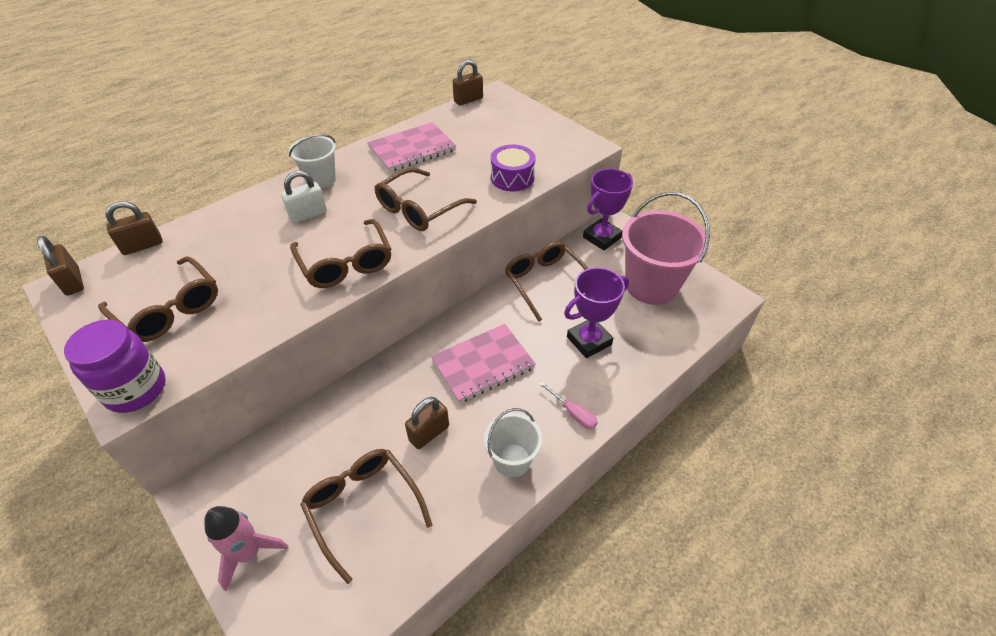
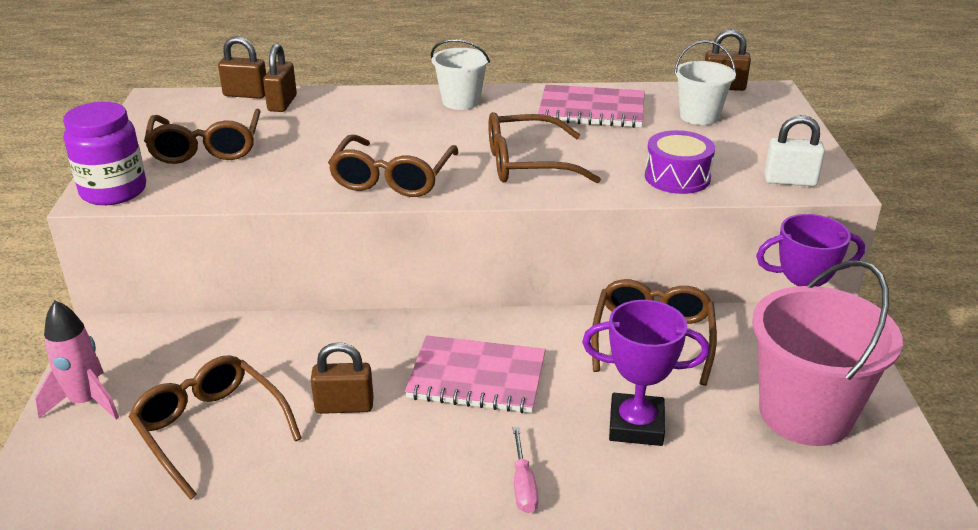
camera: 40 degrees right, 15 degrees down
(73, 282) = (167, 99): brown padlock -> brown padlock (282, 103)
(308, 214) = (410, 125): white padlock -> white padlock (790, 181)
(363, 507) = (210, 429): brown glasses -> brown glasses turned 45 degrees counterclockwise
(512, 460) = (397, 484): white bucket -> white bucket (699, 116)

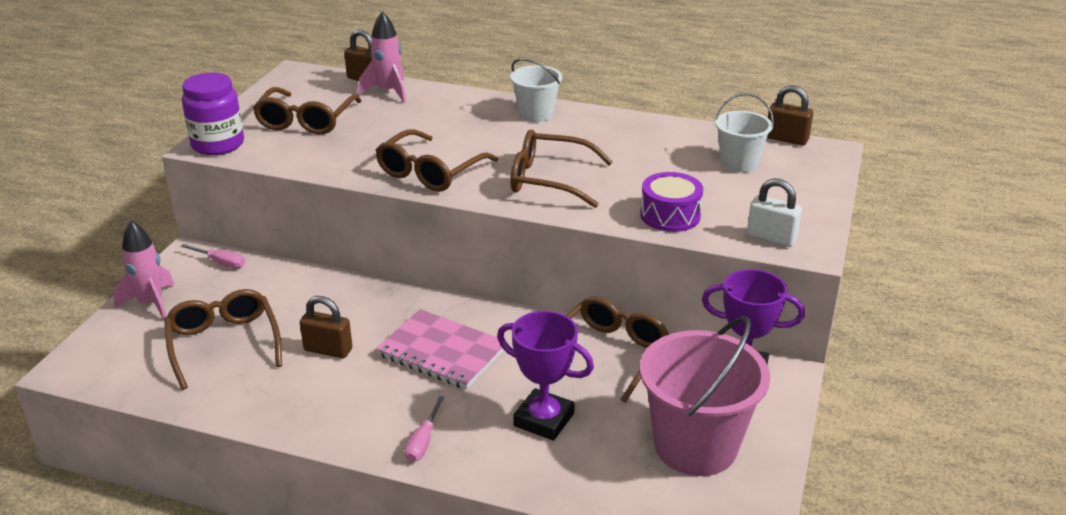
camera: 20 degrees right, 0 degrees up
(149, 333) = (221, 262): none -> pink screwdriver
(282, 103) = (388, 92): brown padlock -> pink rocket
(591, 110) = (644, 140): pink notebook -> none

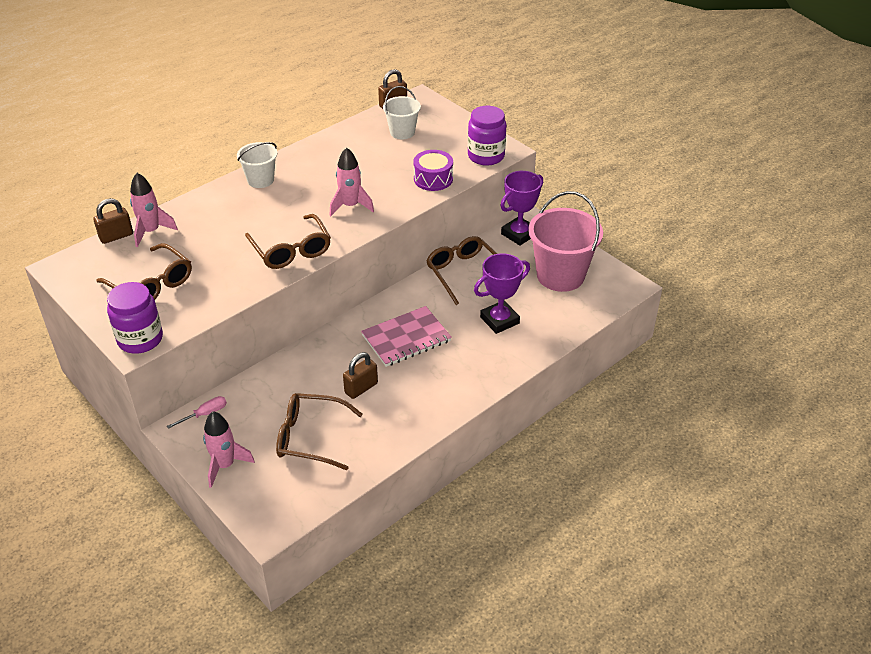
camera: 60 degrees left, 10 degrees up
(423, 441) = (482, 374): pink screwdriver -> none
(549, 180) = (350, 206): brown glasses -> pink rocket
(771, 238) = (486, 156): white padlock -> purple jar

